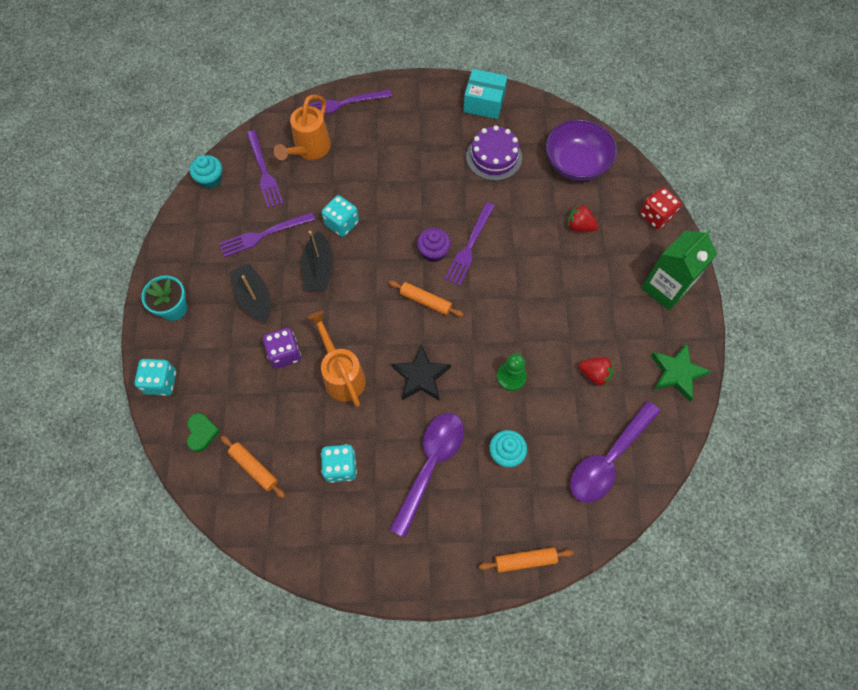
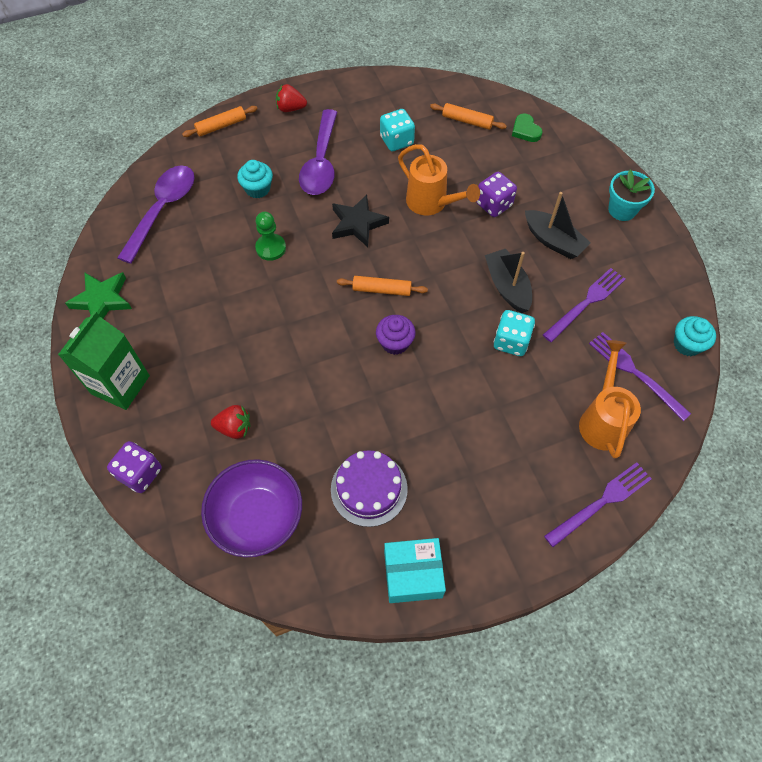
camera: 160 degrees right, 5 degrees down
(161, 382) = (586, 153): turquoise dice -> none
(469, 246) = (357, 362): purple fork -> none
(594, 374) = (188, 274): red strawberry -> red strawberry (290, 108)
(655, 216) = (140, 473): red dice -> purple dice

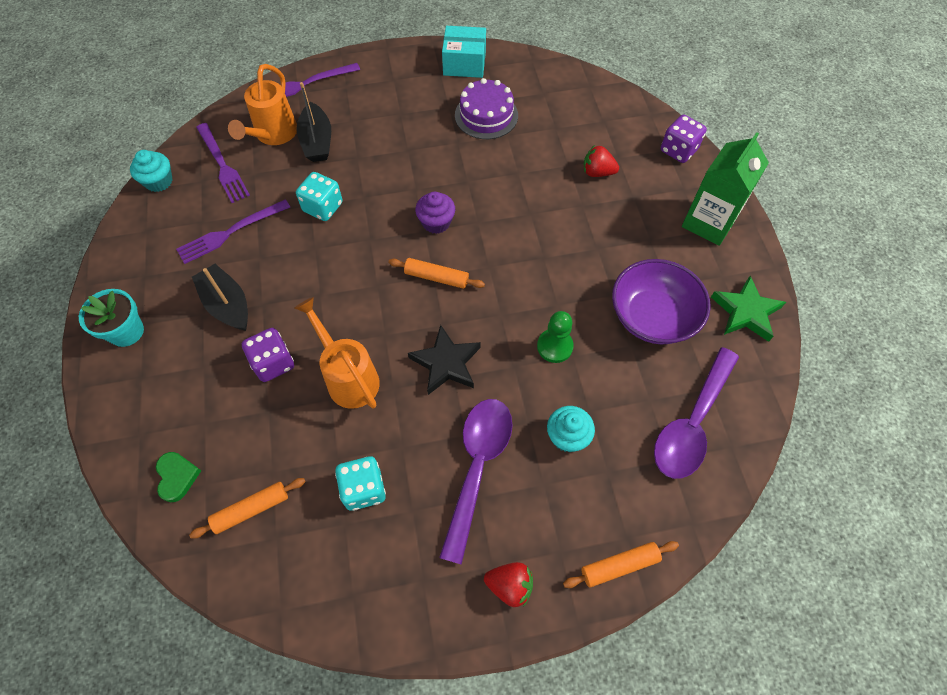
camera: 170 degrees left, 0 degrees up
(257, 517) = (579, 110): purple bowl -> purple bowl (652, 316)
(467, 121) = (251, 509): orange rolling pin -> orange rolling pin turned 60 degrees counterclockwise
(507, 286) = (302, 261): black boat -> black boat (317, 141)

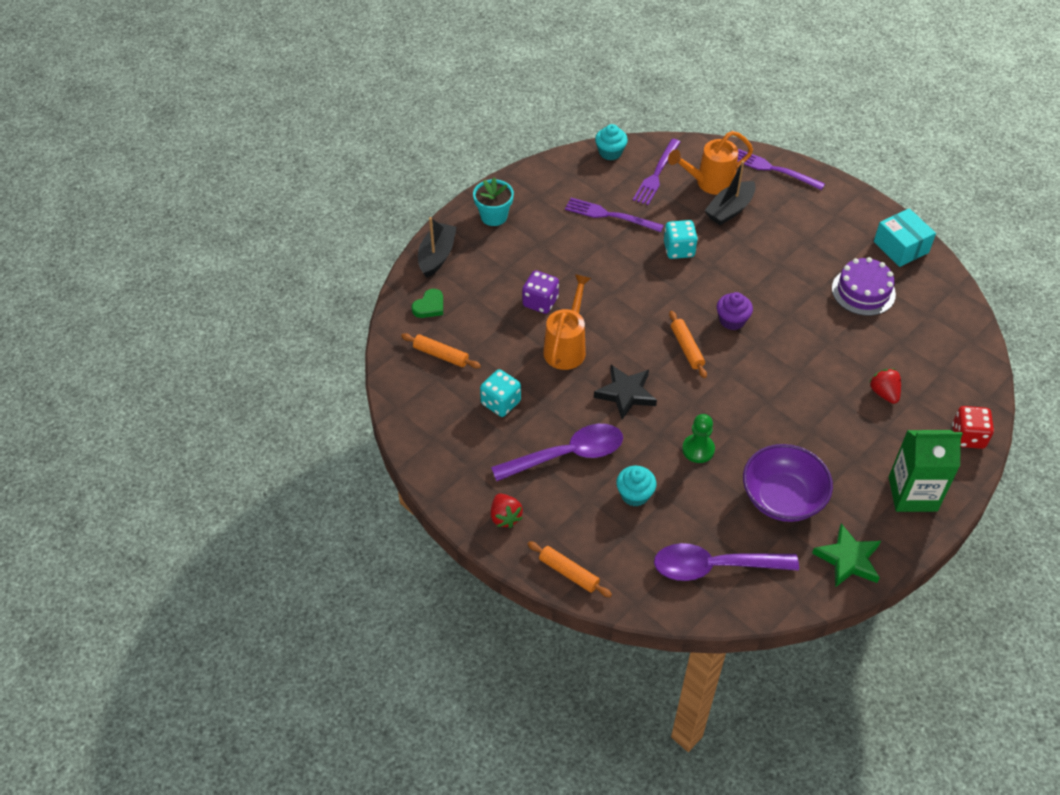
camera: 55 degrees right, 10 degrees down
(227, 304) = (557, 251): black boat -> black boat (437, 256)
(678, 150) = (968, 437): purple dice -> red dice

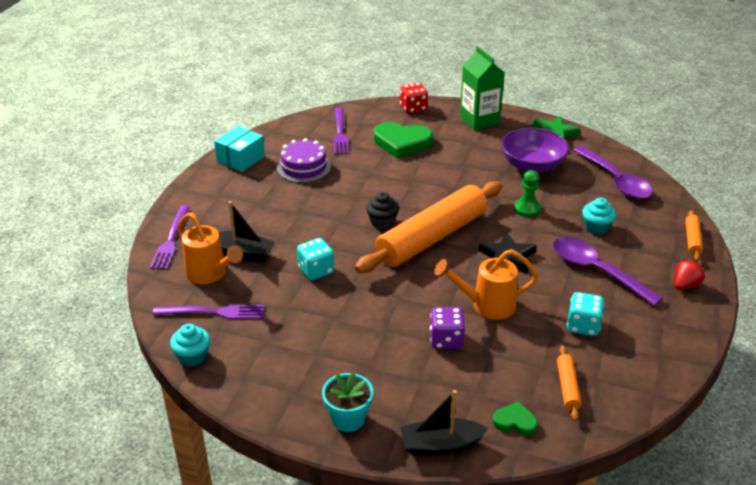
camera: 115 degrees left, 15 degrees down
(610, 215) = (294, 328): purple fork -> purple fork (340, 133)
(687, 348) = (431, 238): orange rolling pin -> orange rolling pin, size x2.48
(732, 320) = (382, 222): purple cupcake -> black cupcake
(884, 393) = (402, 143): red strawberry -> green heart

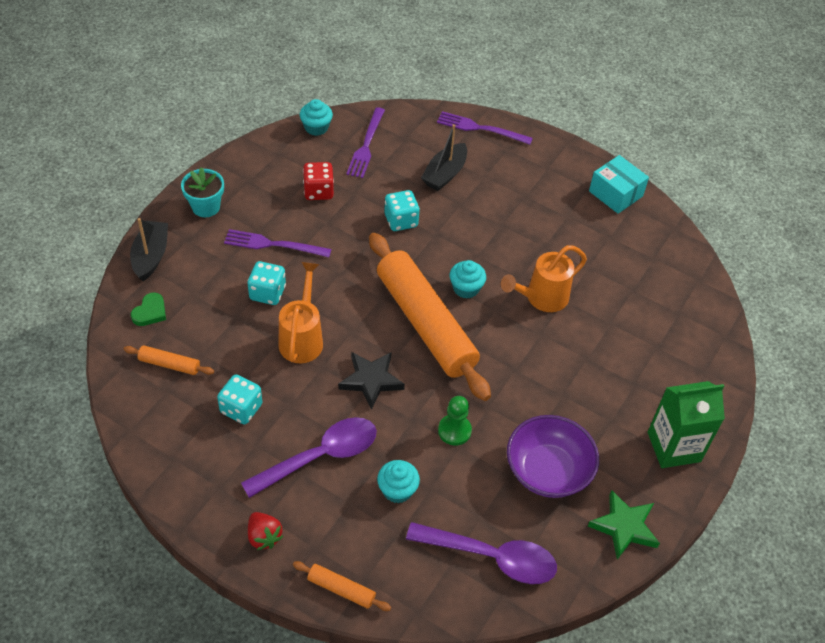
camera: 100 degrees right, 15 degrees up
(210, 274) = (420, 148): orange watering can -> orange watering can (542, 298)
(303, 167) = (588, 243): purple cake -> none
(340, 133) = (659, 289): purple fork -> purple fork (273, 244)
(382, 222) = (466, 288): black cupcake -> turquoise cupcake
(402, 143) = (627, 345): green heart -> none
(413, 108) = (715, 379): red dice -> red dice (318, 191)
(446, 340) = (267, 293): purple dice -> turquoise dice
(615, 180) = (491, 557): purple spoon -> purple spoon turned 150 degrees counterclockwise

